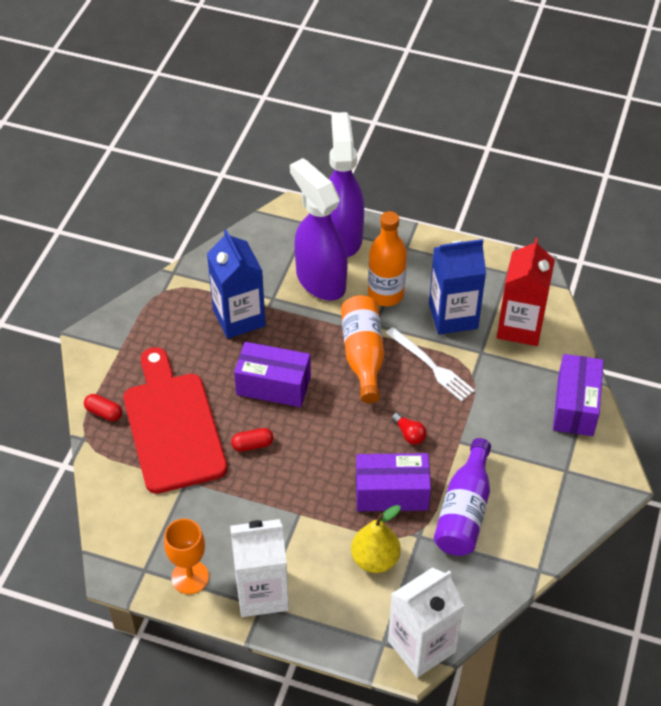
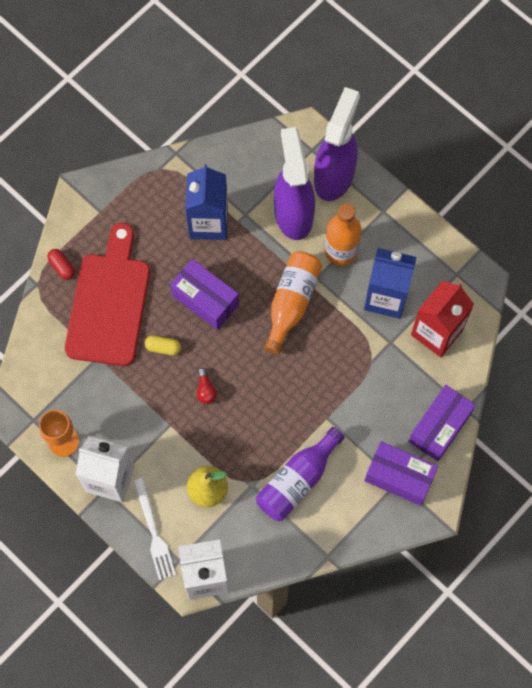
camera: 25 degrees right, 20 degrees up
(252, 445) = (163, 347): red capsule -> yellow capsule
(391, 493) = (249, 439): purple box -> purple box (399, 477)
(409, 434) = (290, 393): red light bulb -> red light bulb (206, 390)
(431, 366) = (342, 338): white fork -> white fork (154, 532)

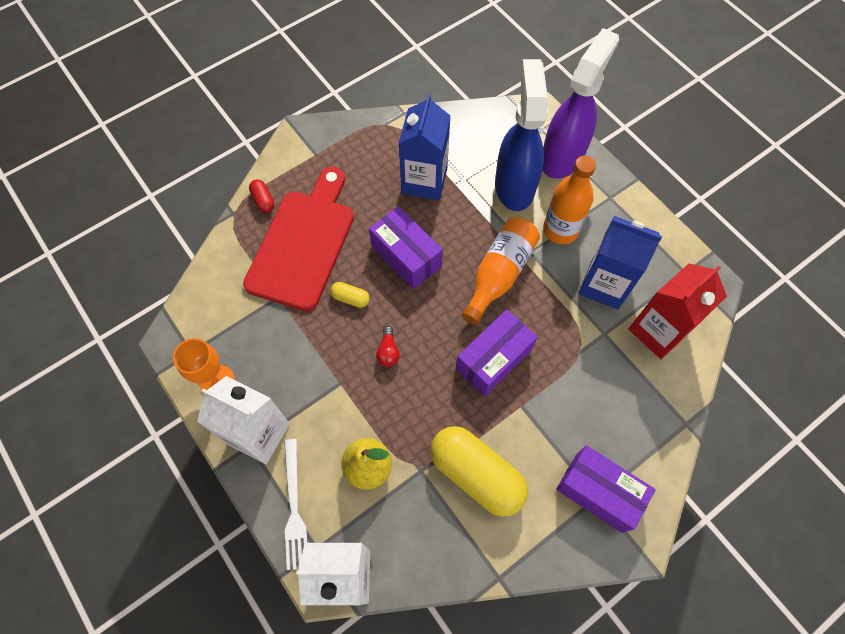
camera: 10 degrees right, 5 degrees down
(293, 213) = (514, 185): purple spray bottle -> blue spray bottle
(298, 480) = (476, 474): purple bottle -> yellow capsule
(439, 427) = (653, 440): purple box -> purple box (493, 359)

